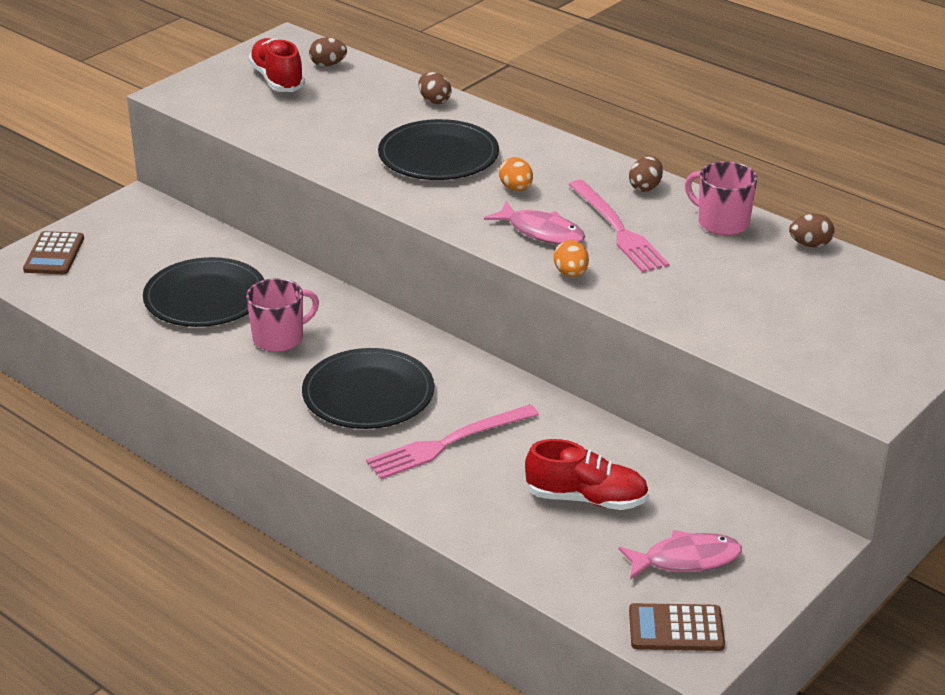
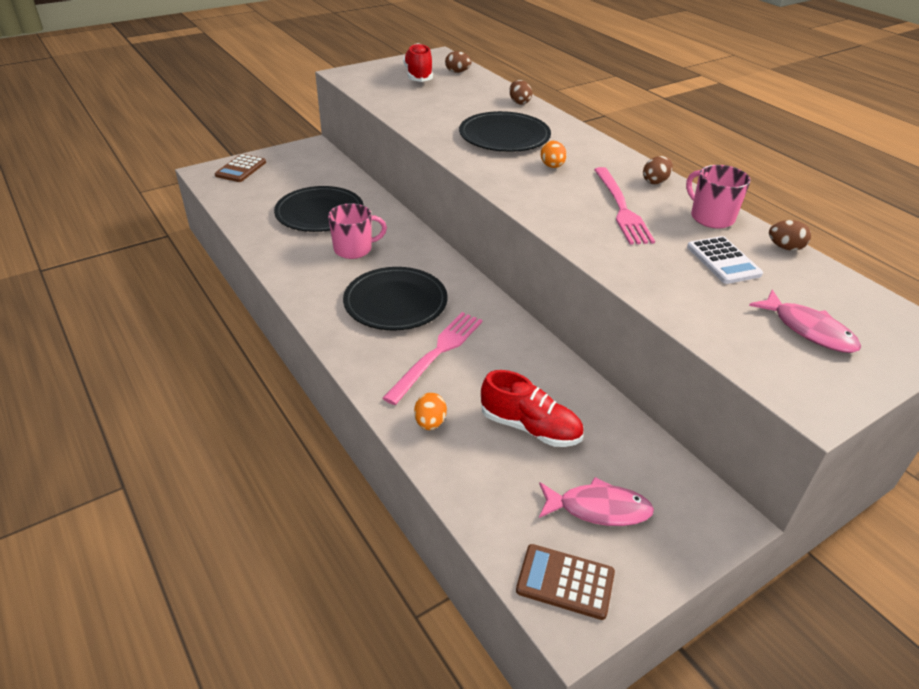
camera: 15 degrees right, 5 degrees up
(448, 443) = (437, 353): pink fork -> pink fork turned 135 degrees clockwise
(541, 232) = (558, 200): pink fish -> pink fish (808, 330)
(571, 274) = (568, 235): orange egg -> orange egg (430, 423)
(748, 273) = (723, 261): none -> white calculator

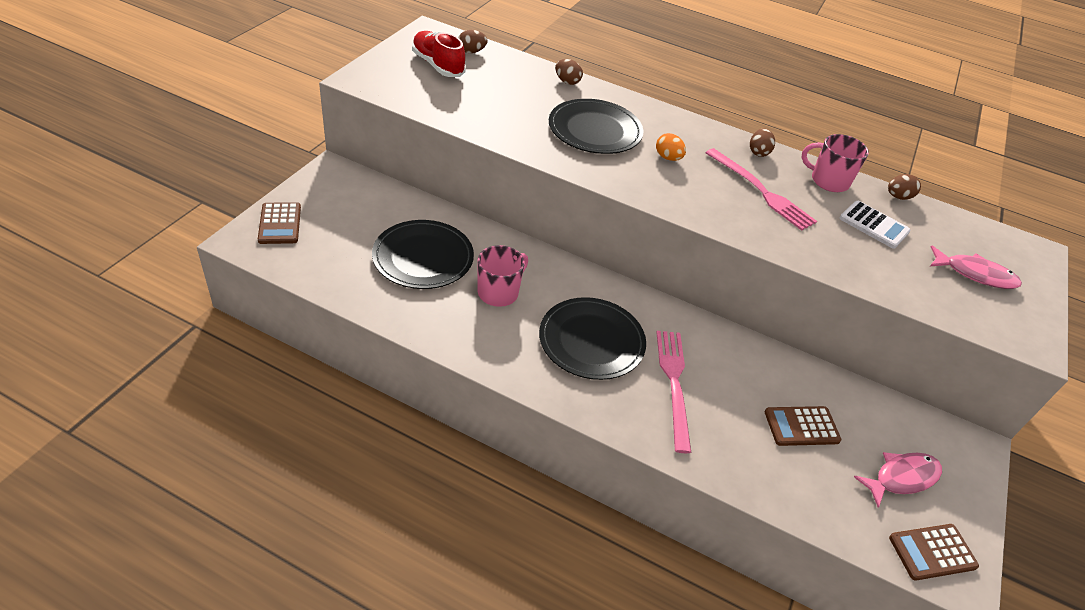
camera: 35 degrees left, 5 degrees up
(430, 423) = (729, 457): orange egg -> none
(530, 427) = (801, 426): red shoe -> brown calculator

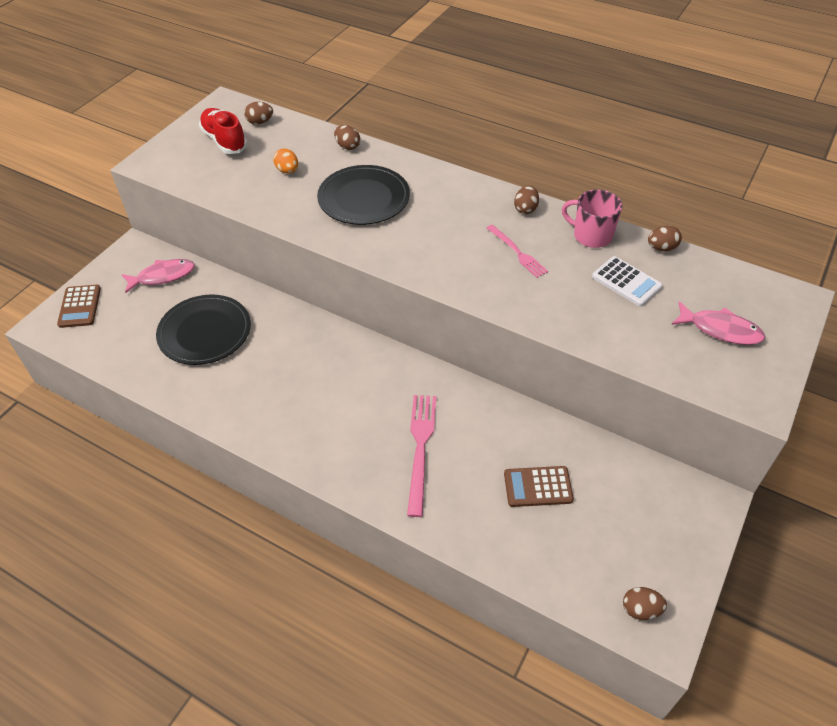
camera: 10 degrees right, 5 degrees up
(499, 292) = (269, 363): pink mug -> none
(591, 341) = (349, 408): black plate -> none
(668, 158) = (430, 223): orange egg -> orange egg (287, 171)
(761, 191) = (517, 252): pink fork -> pink fork, size x0.64
(902, 478) = (628, 536): pink fish -> pink fish (163, 276)
(932, 552) = (640, 609): brown calculator -> brown egg

